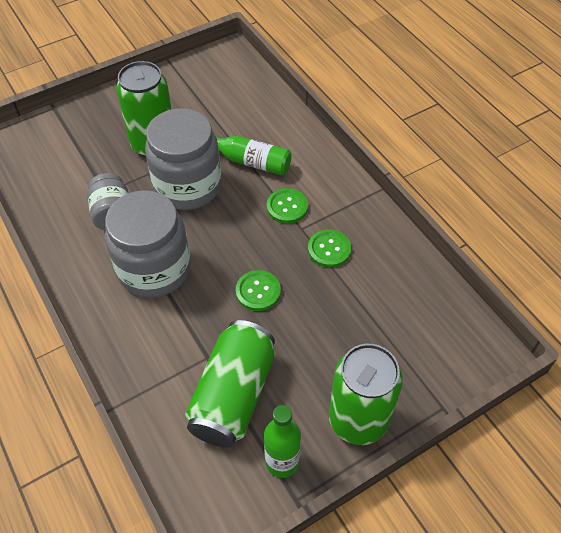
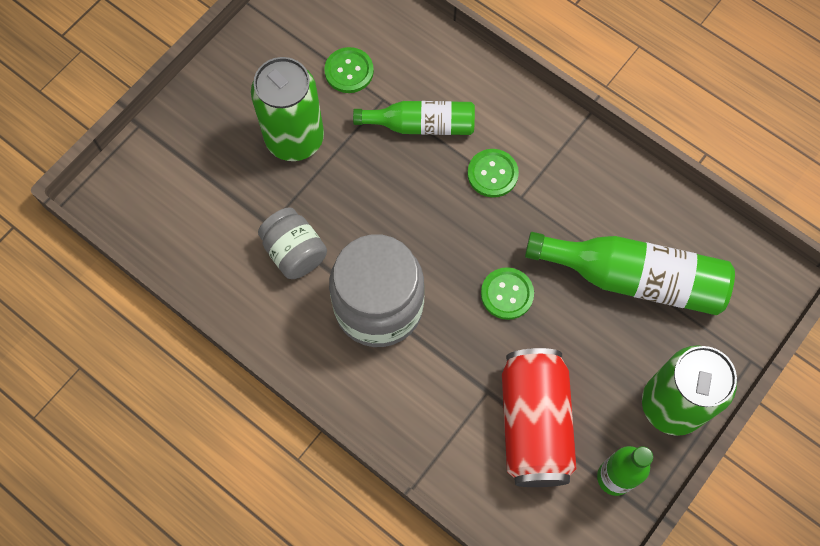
camera: 20 degrees left, 15 degrees up
(188, 186) = (364, 184): grey jar -> none
(233, 395) = (534, 424): green can -> red can
(329, 249) = (562, 214): green button -> green button (349, 71)
(367, 312) = (634, 278): none -> green bottle

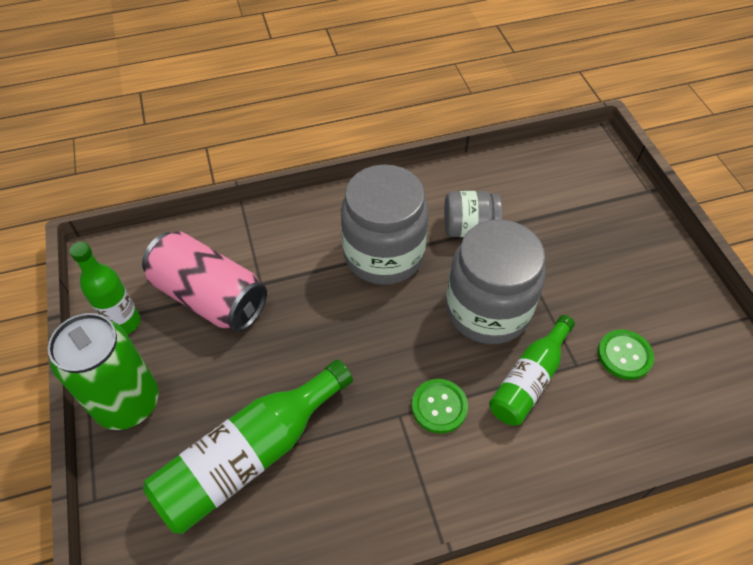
camera: 125 degrees right, 15 degrees down
(295, 139) = (574, 279): green can -> none
(377, 188) = (487, 310): none -> grey jar
(507, 294) = (322, 345): green button -> none
(534, 424) = (210, 297): red can -> pink can

